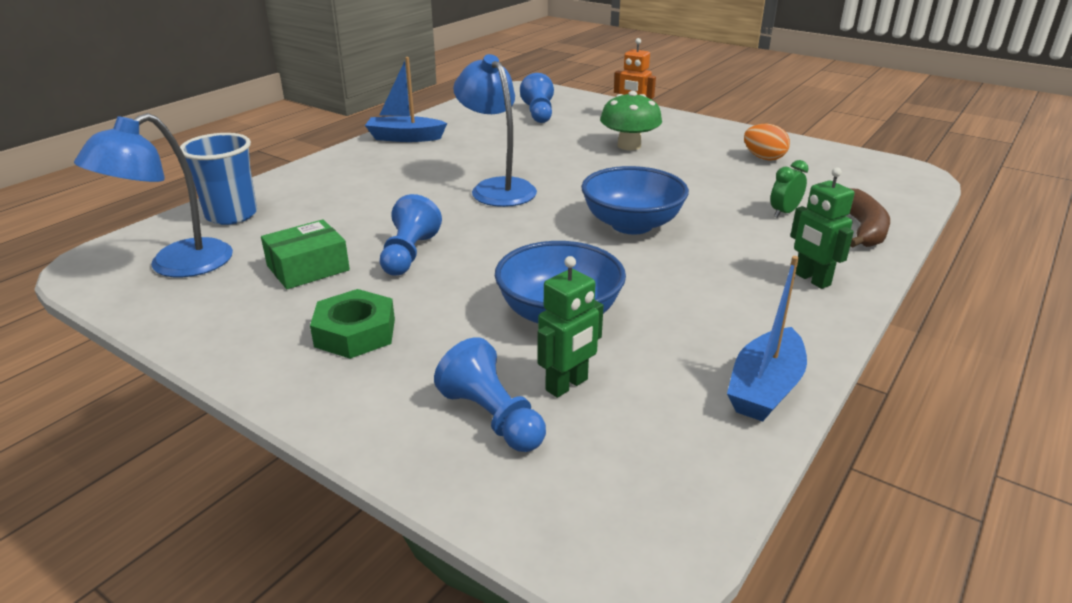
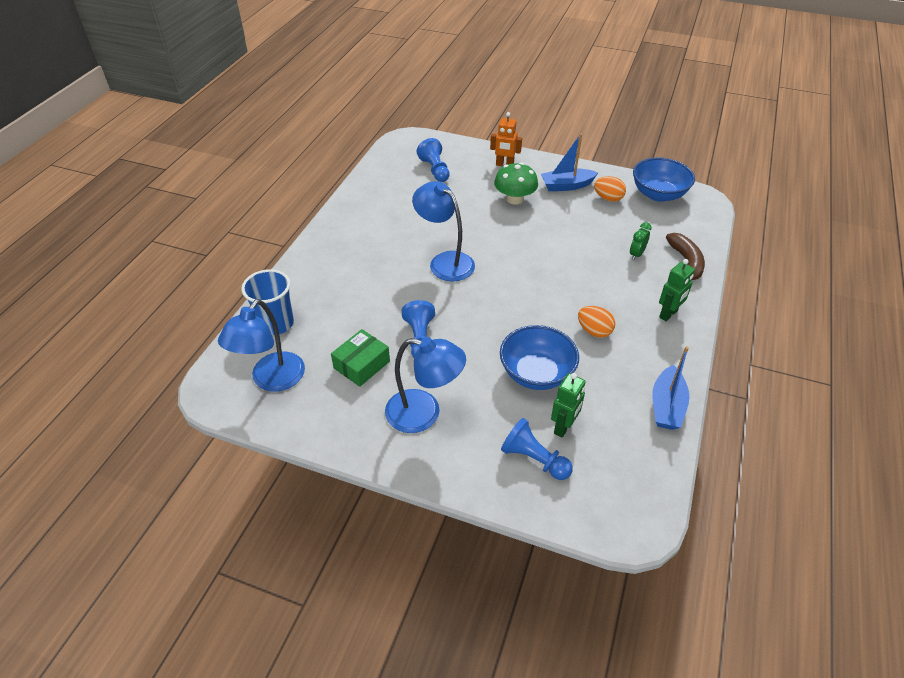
camera: 15 degrees left, 15 degrees up
(355, 333) = (424, 414): green nut -> blue lamp
(405, 138) = (351, 215): blue boat -> blue boat (566, 186)
(631, 225) = (547, 283): blue bowl -> blue bowl (658, 194)
(678, 281) = (594, 331): none -> orange egg
(811, 279) = (668, 314): green robot -> green robot turned 90 degrees counterclockwise

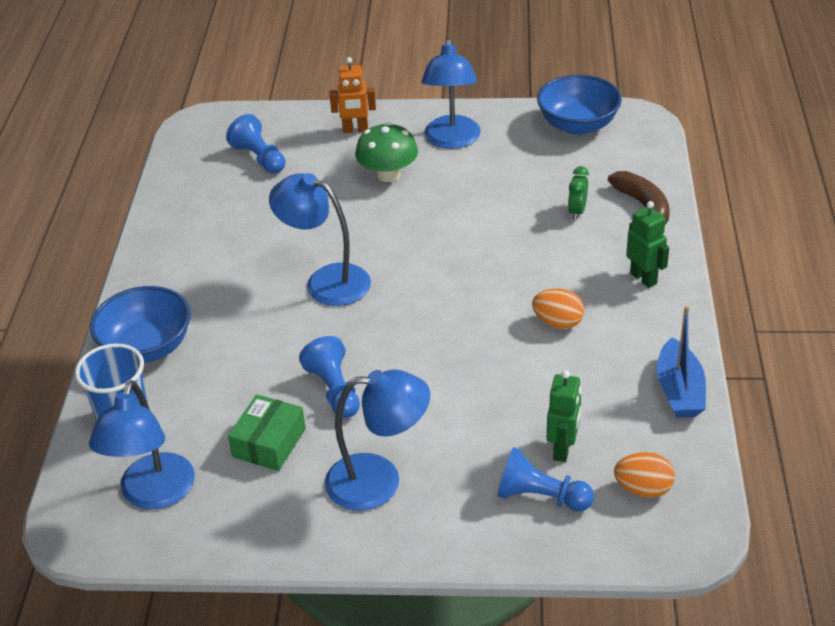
camera: 15 degrees left, 5 degrees down
(536, 373) = (504, 394): blue bowl -> blue bowl (147, 347)
(566, 186) = (452, 140): blue boat -> blue lamp
(608, 198) = (513, 145): orange egg -> orange egg (643, 489)
(668, 314) = (643, 278): green robot -> green robot turned 60 degrees counterclockwise

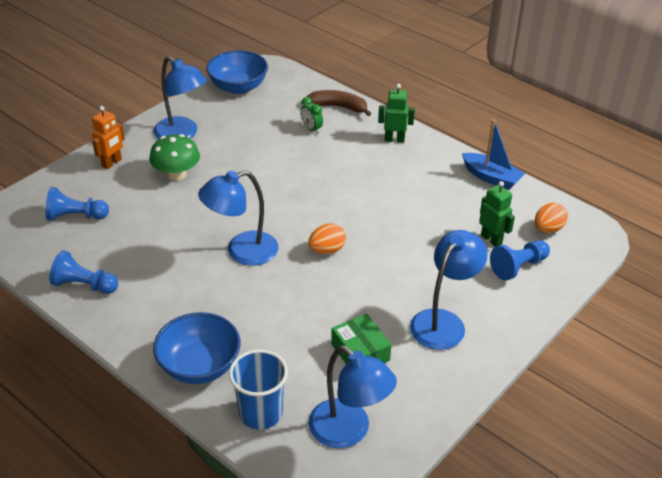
camera: 55 degrees left, 0 degrees up
(334, 390) = (346, 300): blue pawn -> blue pawn (84, 285)
(558, 322) = (392, 186): orange egg -> orange egg (327, 250)

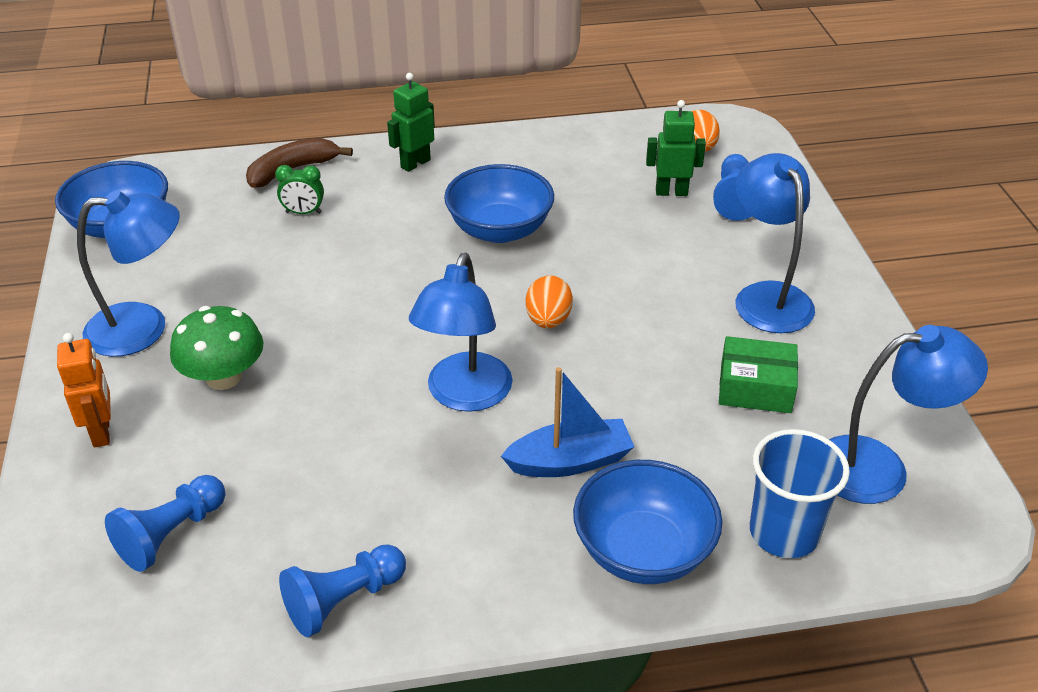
camera: 50 degrees left, 0 degrees up
(377, 196) = (499, 230): none -> blue bowl
(491, 177) = (571, 137): blue boat -> blue boat (570, 461)

